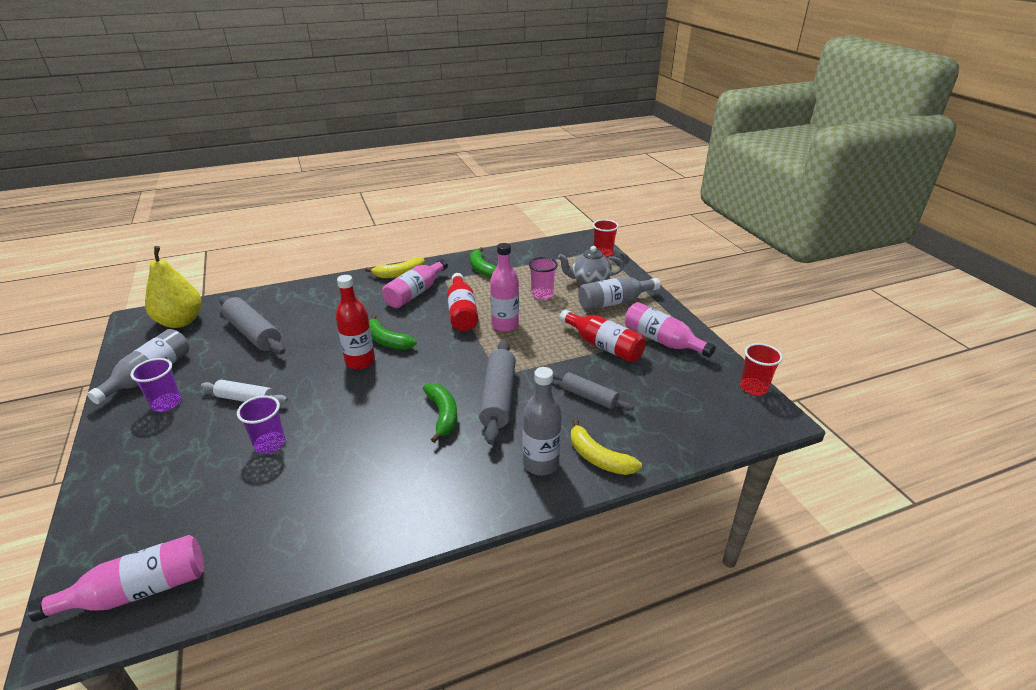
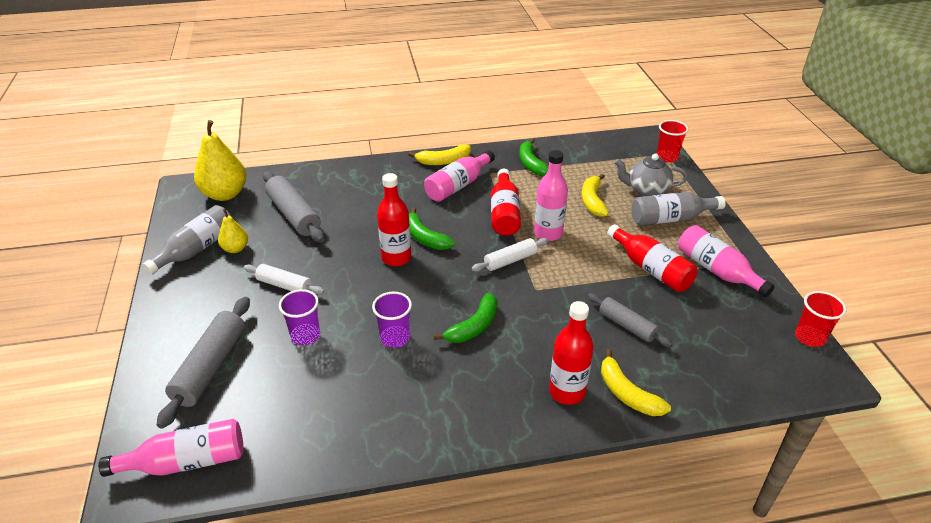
camera: 10 degrees right, 5 degrees up
(166, 404) = (211, 281): purple cup -> purple cup (395, 338)
(192, 370) = (235, 248): none -> yellow pear
(443, 415) = (474, 326): green banana -> green banana turned 45 degrees clockwise
(472, 352) = (510, 260): none -> white rolling pin
(498, 398) = (532, 315): grey rolling pin -> grey rolling pin (211, 367)
(540, 464) = (567, 392): grey bottle -> red bottle
(542, 294) = (592, 201): pink cup -> yellow banana

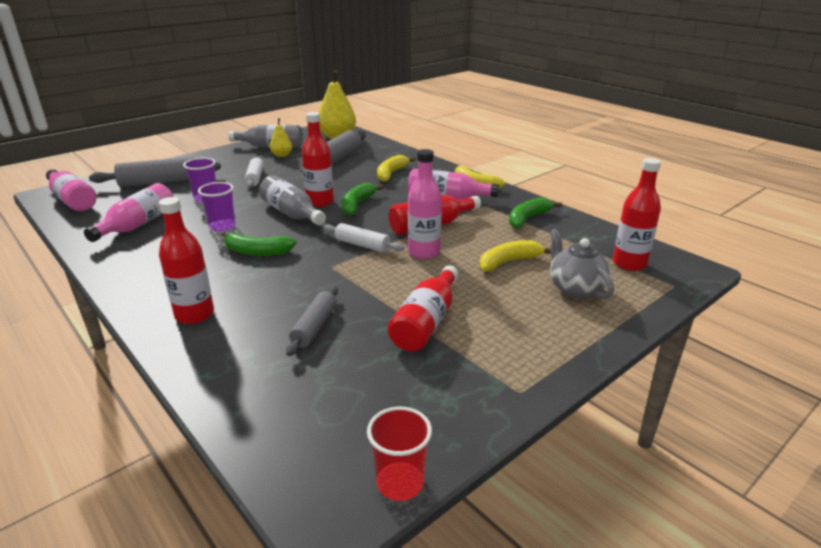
camera: 60 degrees right, 10 degrees down
(627, 393) = (208, 349): yellow banana -> yellow banana (391, 173)
(629, 156) = (629, 264): none -> red bottle
(667, 157) = (667, 287): red cup -> none
(671, 219) = (539, 316): grey bottle -> grey bottle (291, 213)
(717, 270) = (472, 370): pink bottle -> pink bottle (137, 225)

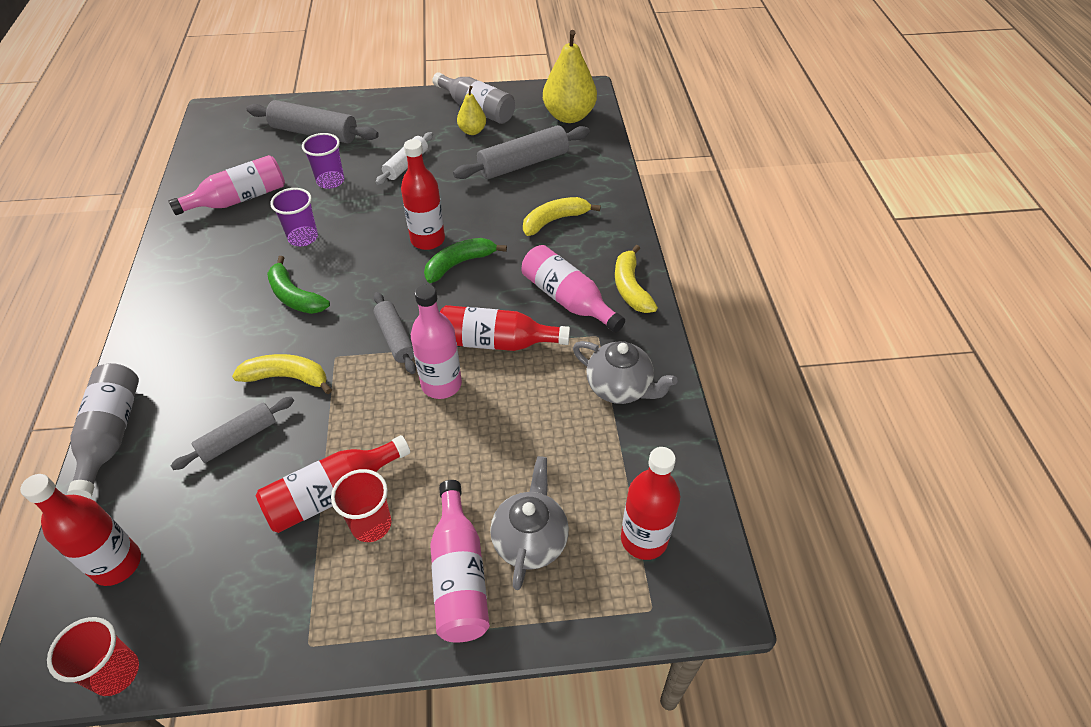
camera: 35 degrees right, 20 degrees up
(72, 200) = (222, 132): pink bottle -> pink bottle (459, 574)
(194, 315) = (169, 362): red bottle -> red bottle (117, 564)
(291, 213) = (382, 247): grey bottle -> grey bottle (111, 435)
(362, 245) = (395, 338): white rolling pin -> grey rolling pin
(474, 323) = (371, 525): none -> red cup
(509, 262) = (510, 452): yellow banana -> yellow banana (287, 377)
(528, 218) = (620, 388): green banana -> grey teapot

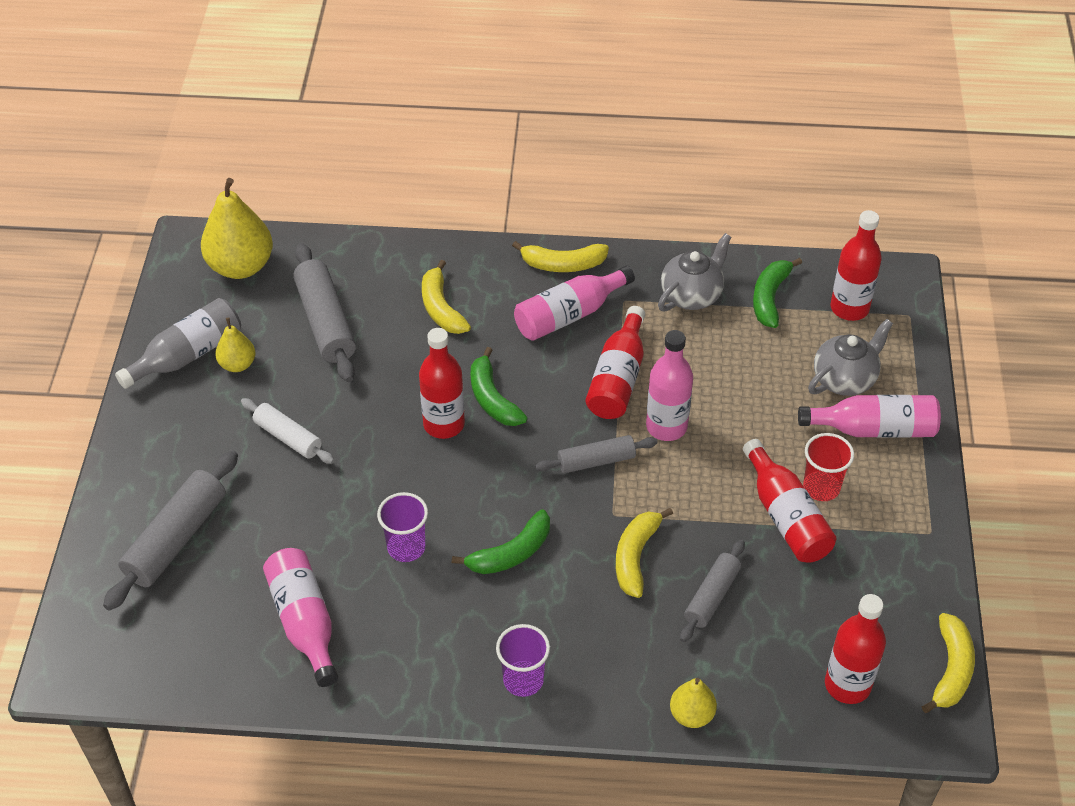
camera: 80 degrees left, 0 degrees up
(111, 435) = (691, 715): grey bottle -> yellow pear
(116, 673) = (951, 669): red cup -> yellow banana
(238, 438) = (711, 596): grey rolling pin -> grey rolling pin turned 60 degrees clockwise
(330, 181) = (297, 519): purple cup -> purple cup (523, 680)
(530, 540) = (845, 379): grey teapot -> grey teapot turned 120 degrees clockwise
(637, 457) = (770, 298): none -> green banana

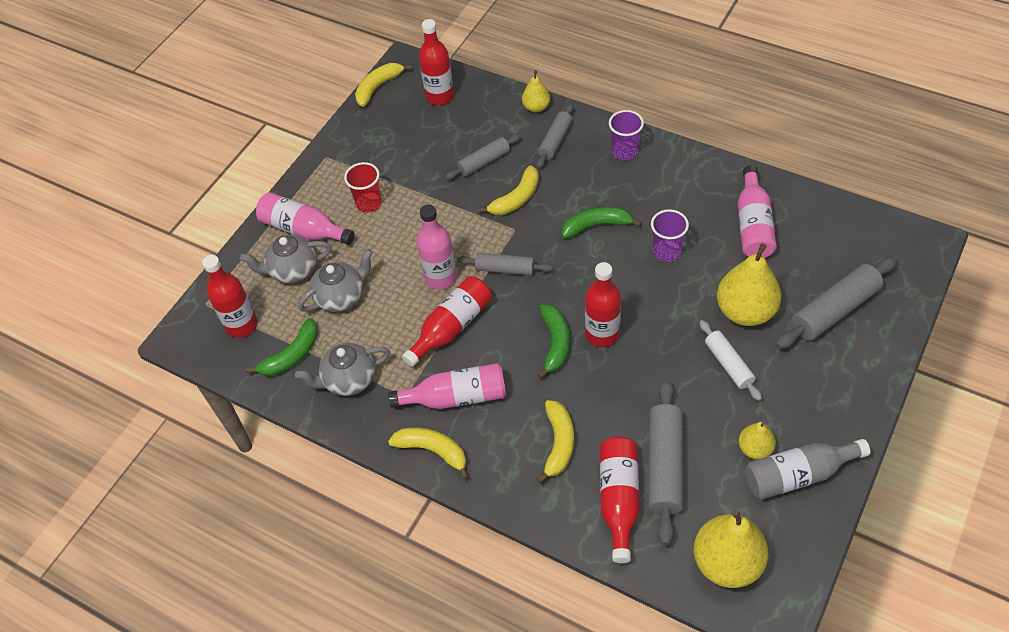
camera: 150 degrees left, 5 degrees up
(284, 503) = (745, 311): none -> yellow pear
(631, 664) = (555, 141): none -> grey rolling pin
(765, 370) = (341, 297): none -> grey teapot
(786, 516) = (405, 193): red bottle -> red bottle (619, 500)

